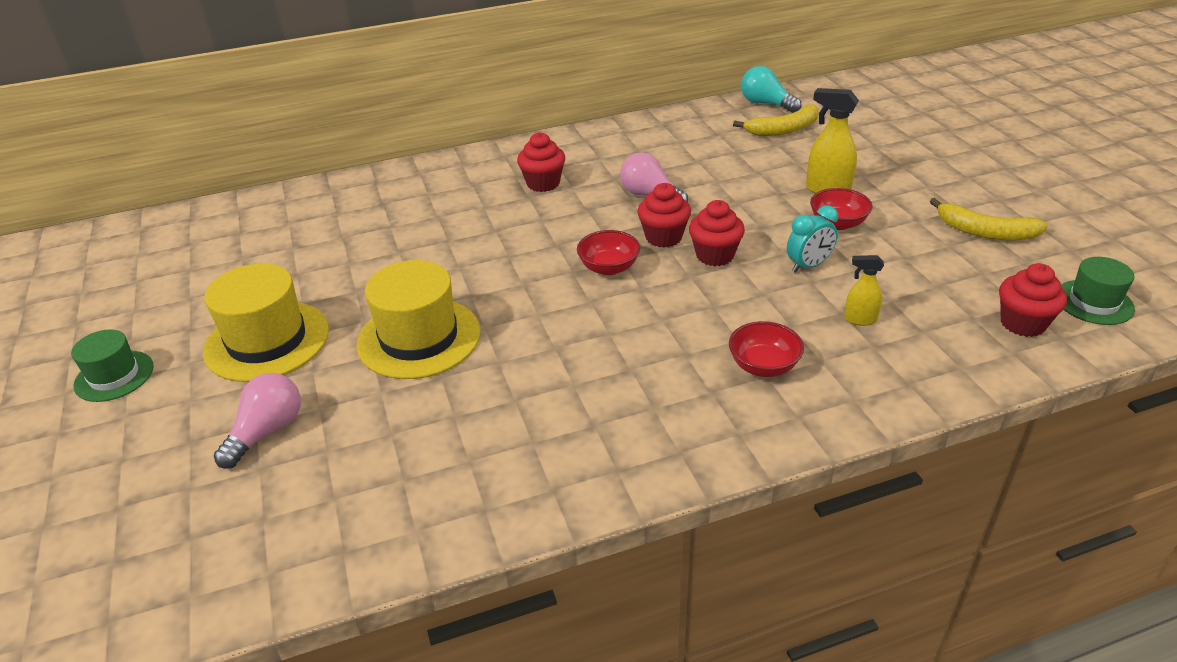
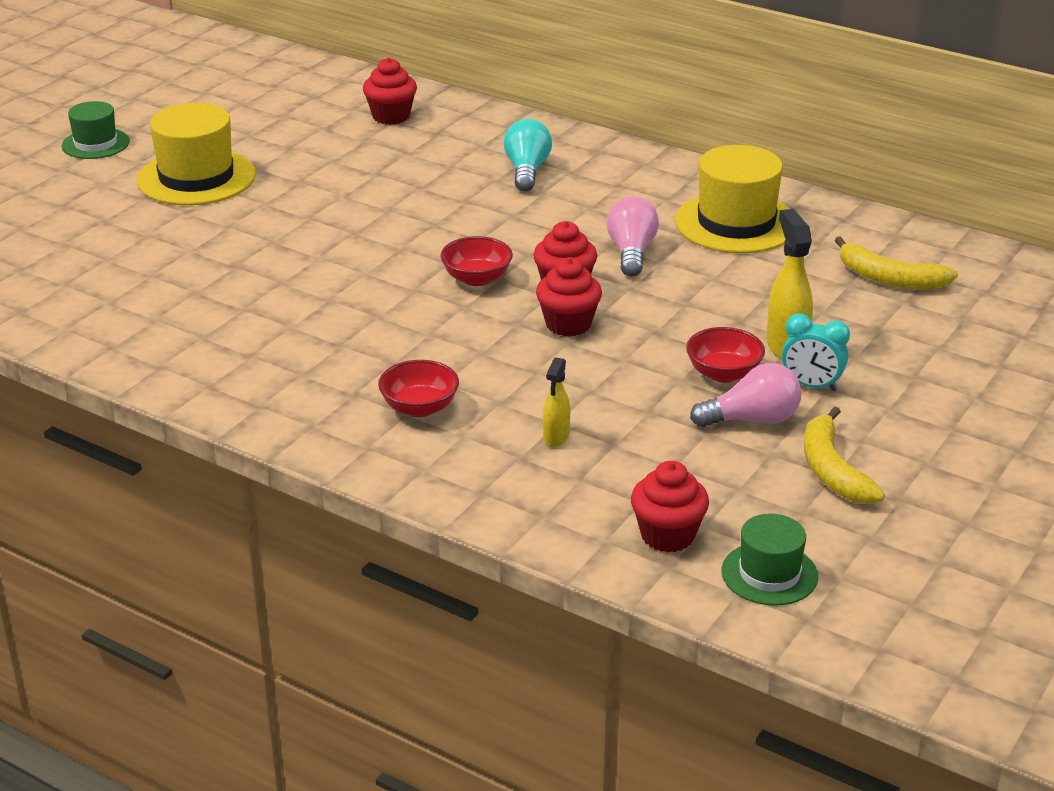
camera: 50 degrees right, 5 degrees down
(267, 432) = (101, 228): pink light bulb -> pink light bulb (752, 419)
(419, 338) = (271, 235): yellow hat -> yellow hat (736, 223)
(543, 183) = (576, 190): red cupcake -> red cupcake (391, 116)
(766, 104) = (937, 248): turquoise light bulb -> turquoise light bulb (527, 171)
(808, 266) = (616, 381): turquoise clock -> turquoise clock (811, 386)
(860, 319) = (556, 437): yellow spray bottle -> yellow spray bottle turned 135 degrees counterclockwise

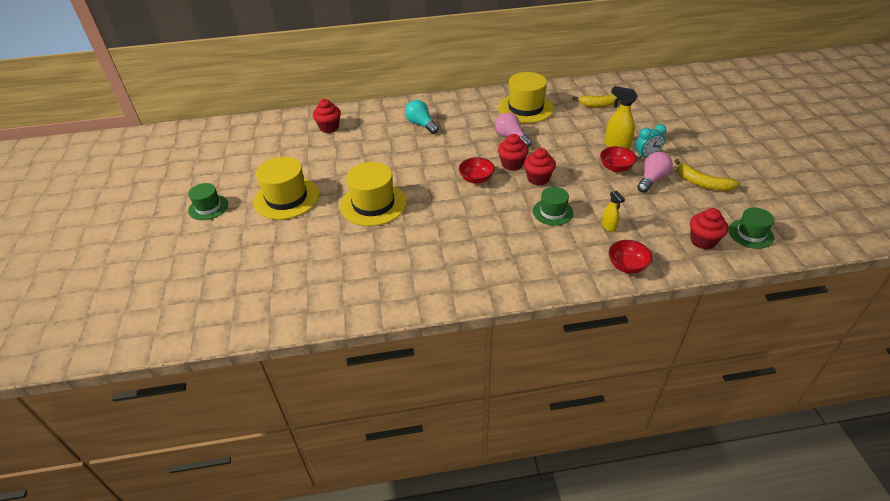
camera: 40 degrees left, 10 degrees up
(286, 238) = (373, 204): none -> yellow hat
(419, 408) = (546, 246): red bowl -> red bowl (627, 266)
(508, 375) = (553, 212): none -> green hat

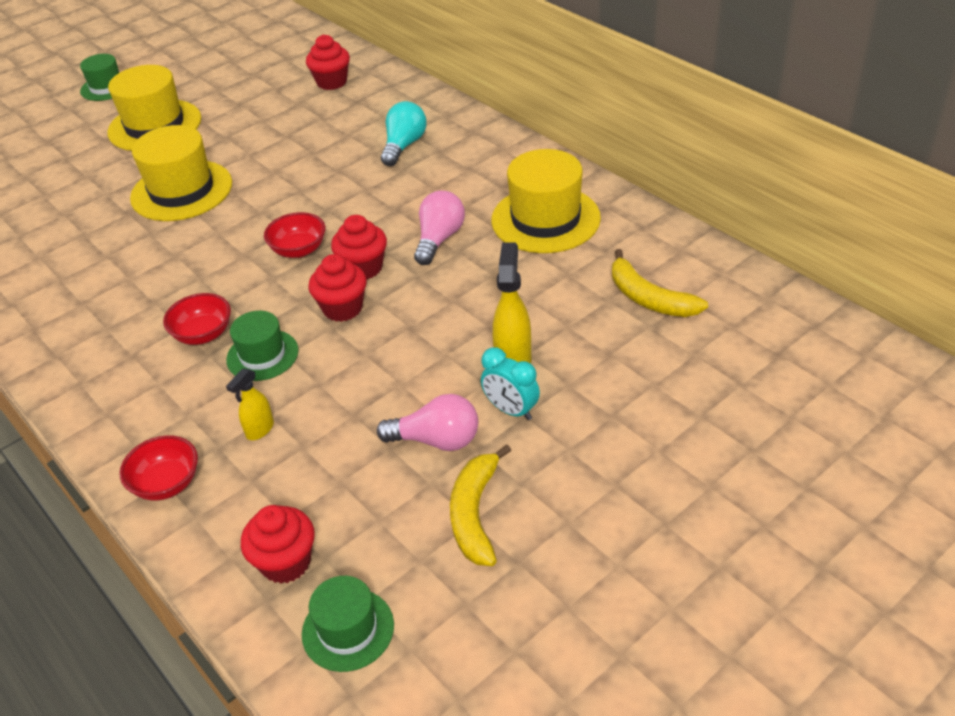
camera: 60 degrees right, 0 degrees up
(616, 167) = (441, 383): red bowl -> red bowl (203, 334)

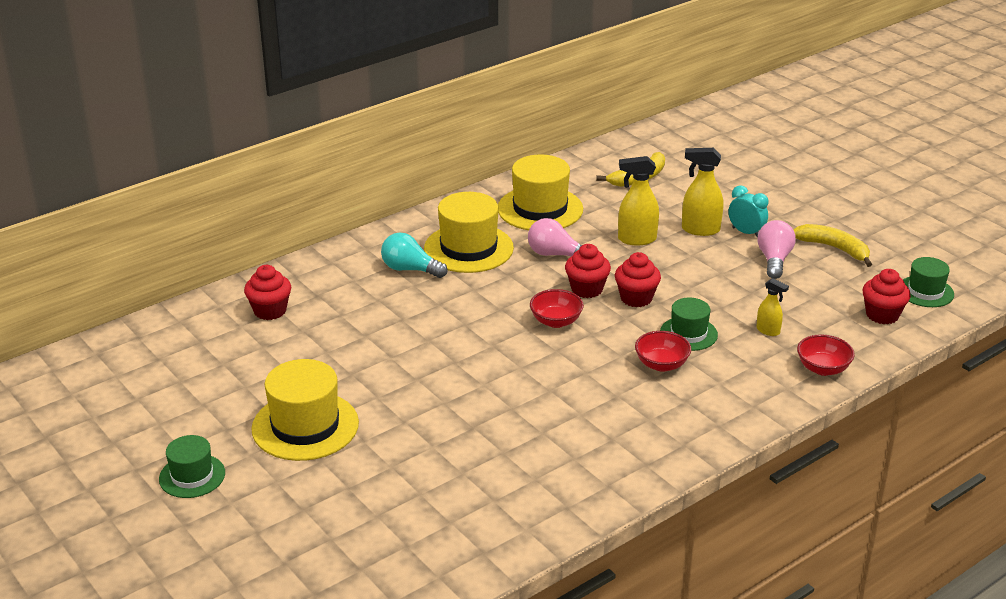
camera: 90 degrees left, 10 degrees down
(181, 190) = (443, 395): yellow hat -> yellow hat (468, 248)
(475, 514) = (834, 248): yellow banana -> yellow banana turned 150 degrees counterclockwise
(481, 303) = (636, 239): none -> yellow spray bottle
(511, 410) = (746, 232): turquoise clock -> turquoise clock turned 90 degrees counterclockwise

